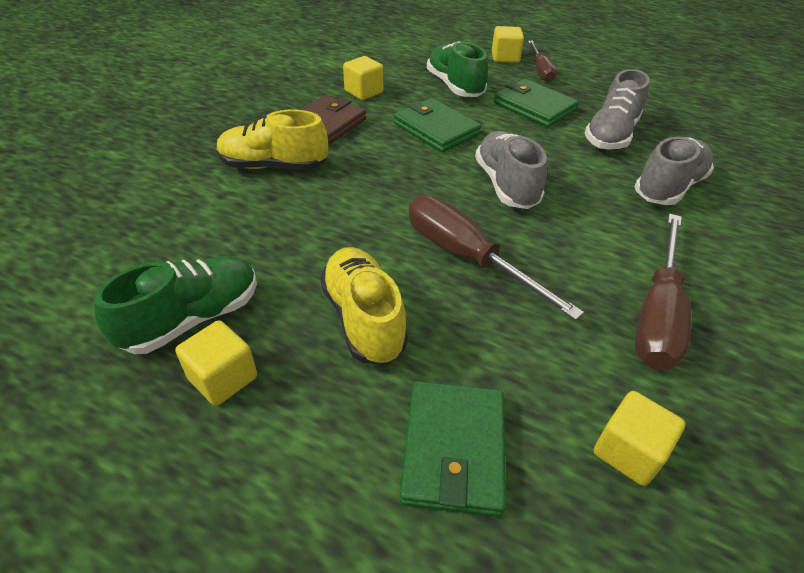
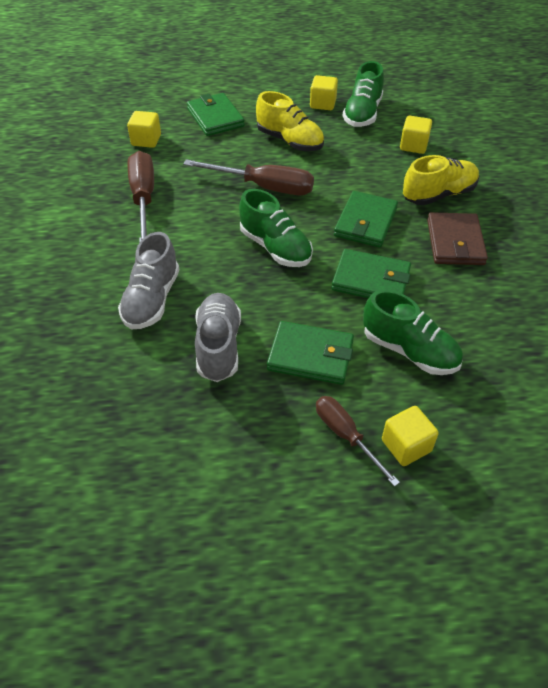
camera: 150 degrees right, 5 degrees up
(363, 92) = (477, 297): yellow cube -> yellow cube (413, 146)
(385, 171) = (365, 222): none -> green wallet
(506, 185) = (275, 247): grey shoe -> green shoe

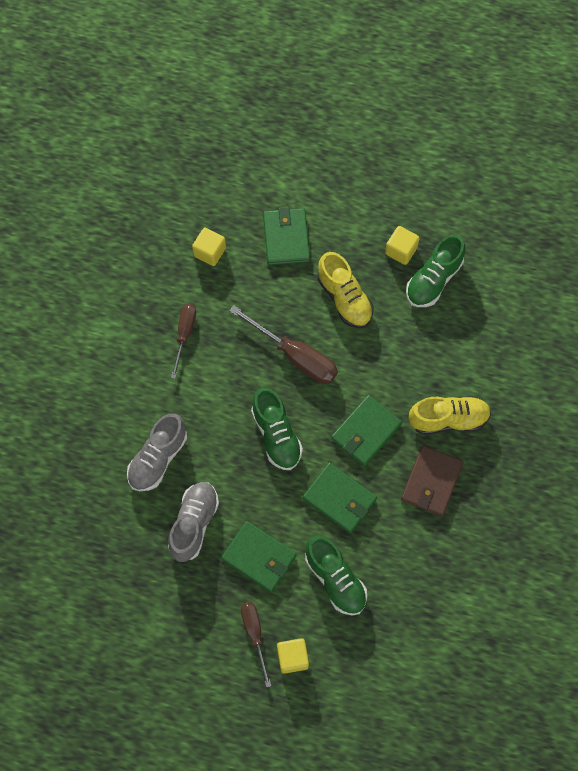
camera: 20 degrees right, 20 degrees up
(143, 198) = (184, 334): brown screwdriver -> brown screwdriver, size x0.63
(413, 146) = (460, 345): yellow cube -> none

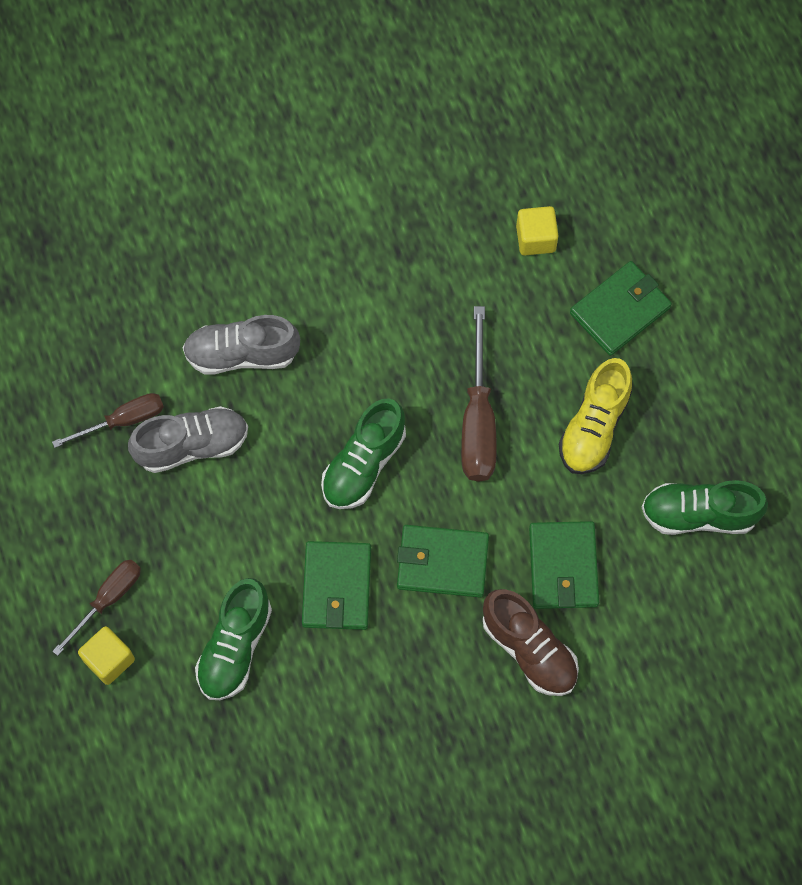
camera: 55 degrees right, 0 degrees up
(184, 334) = (412, 281): brown screwdriver -> brown screwdriver (123, 421)
(259, 557) = (202, 543): green wallet -> green wallet (563, 567)
(401, 250) = (707, 451): yellow cube -> none
(431, 482) = (434, 680): brown wallet -> none
(448, 419) = (529, 649): yellow shoe -> brown shoe

